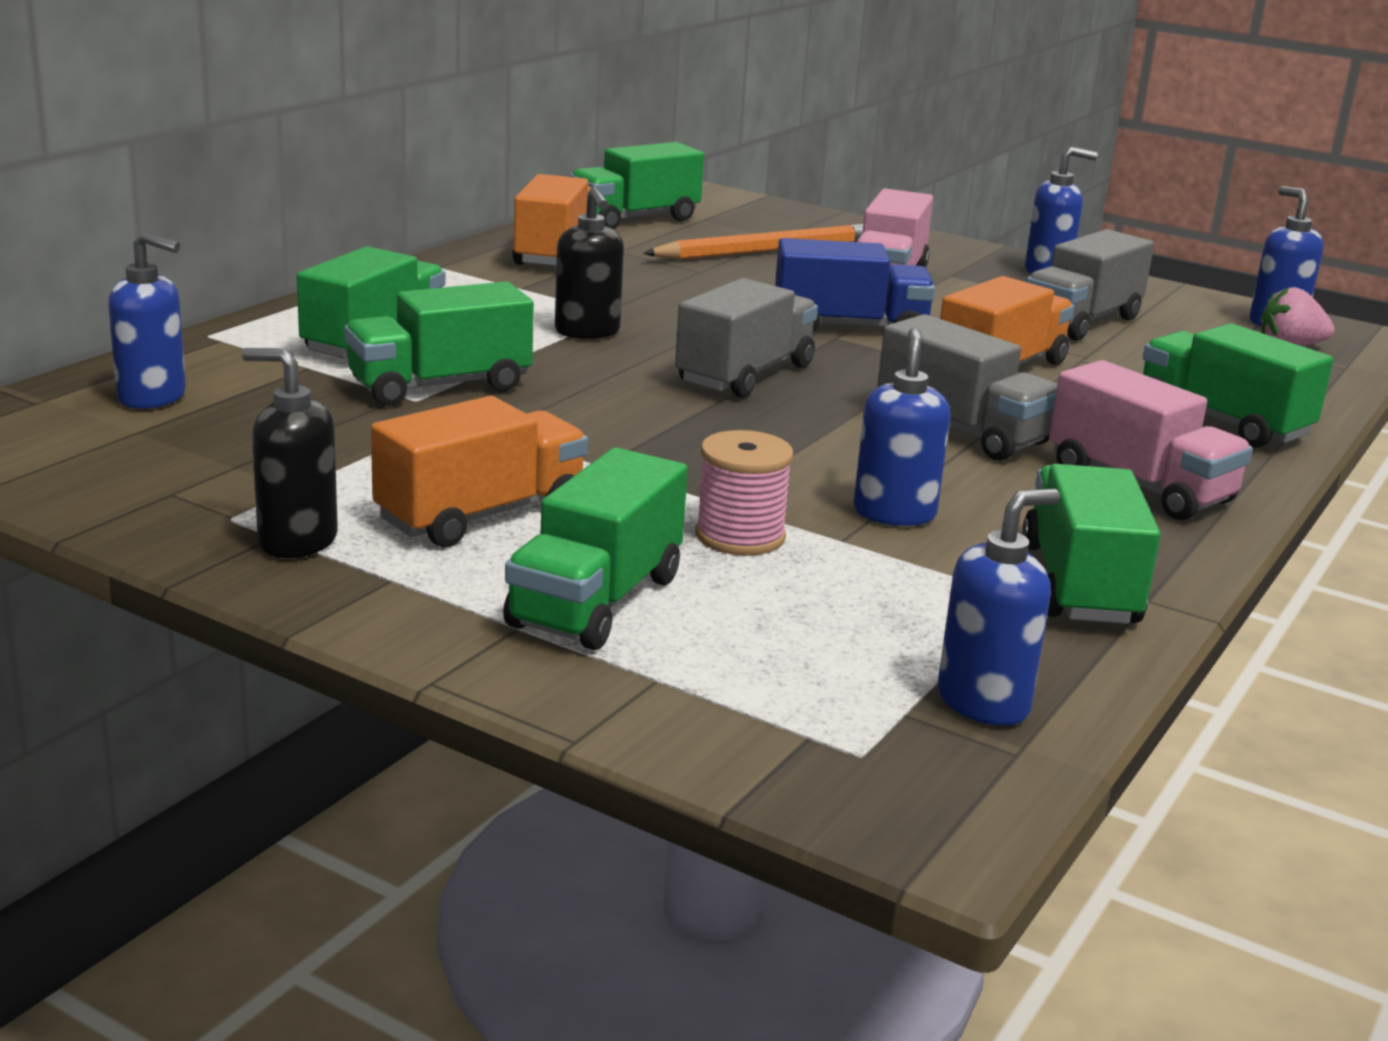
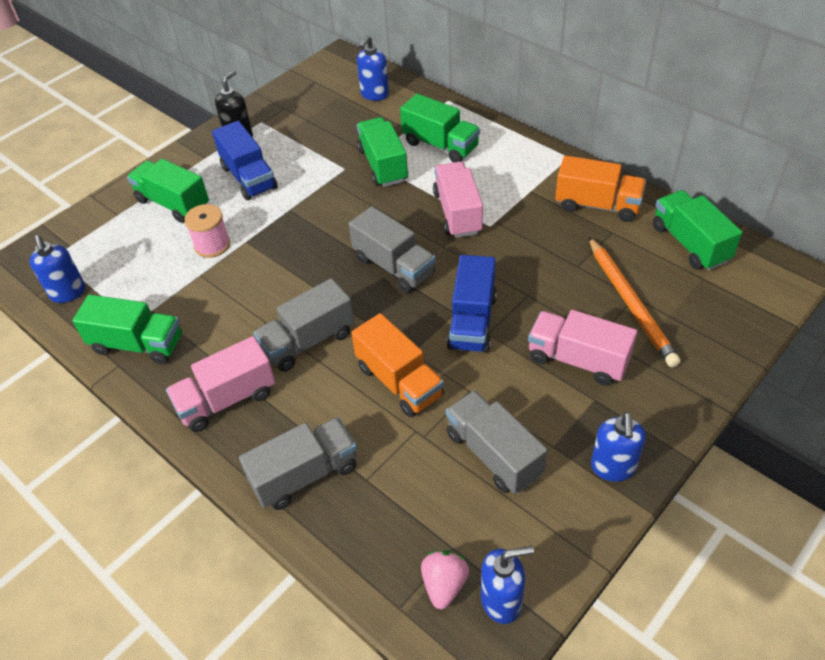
camera: 105 degrees right, 25 degrees up
(481, 515) = (249, 177): orange truck -> blue truck
(587, 332) = (458, 213): black soap dispenser -> pink truck
(894, 513) = (220, 296): blue soap dispenser -> none
(1222, 421) = (305, 475): green truck -> grey truck

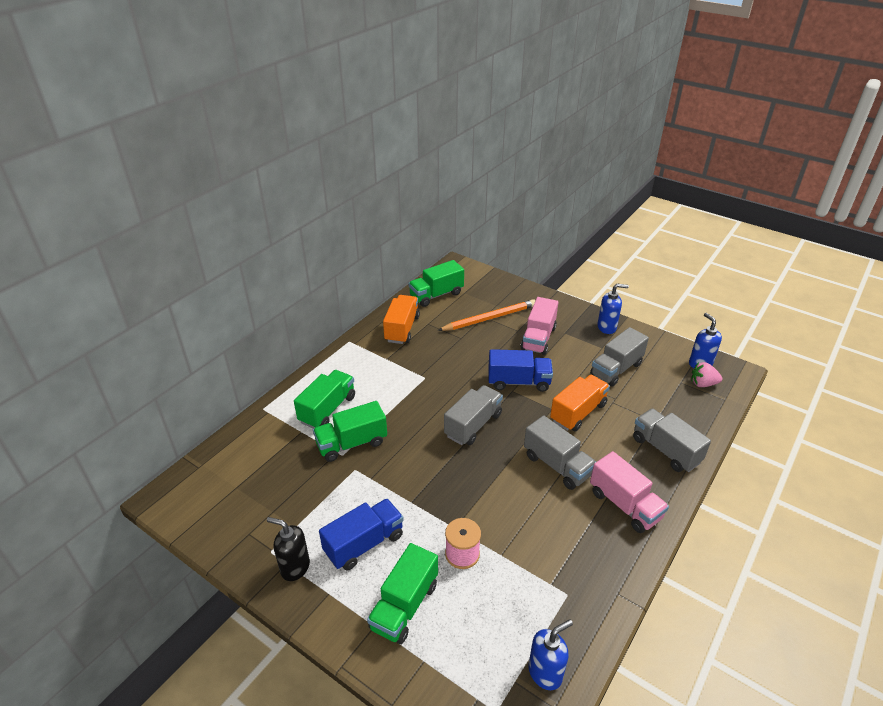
camera: 100 degrees left, 10 degrees down
(138, 344) = (592, 584): green truck -> none
(374, 94) = (242, 461): blue soap dispenser -> none
(458, 213) = (412, 394): pink truck -> none

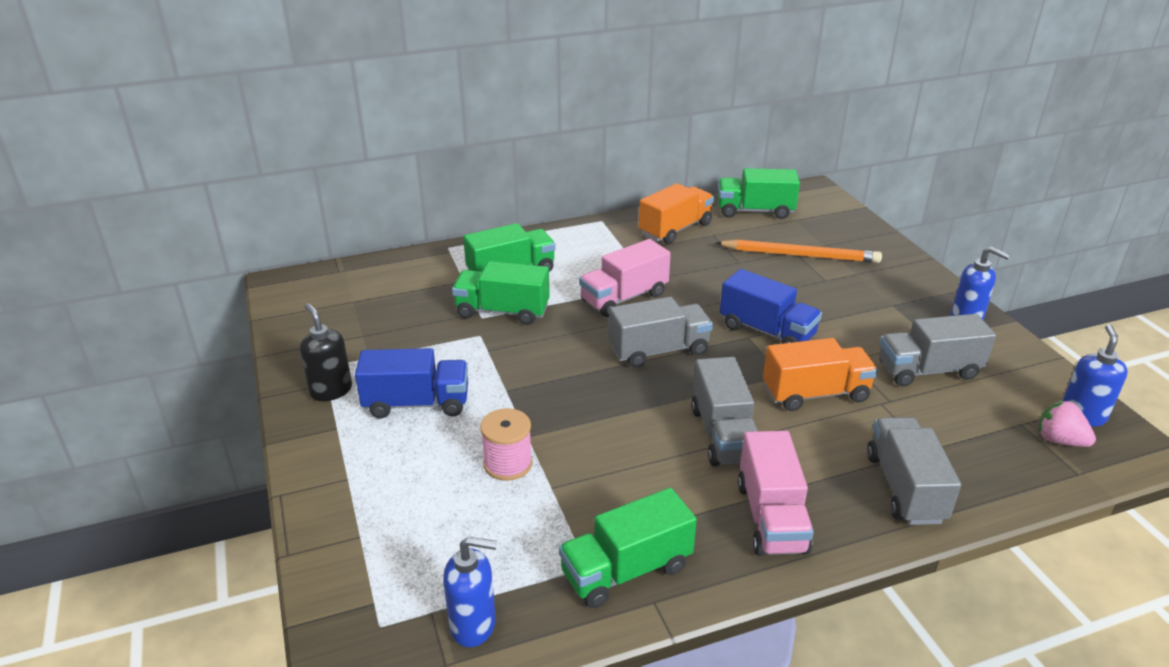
camera: 35 degrees right, 5 degrees down
(404, 606) = (395, 477): green truck -> green truck (626, 570)
(538, 338) = (846, 297): pink truck -> pink truck (624, 298)

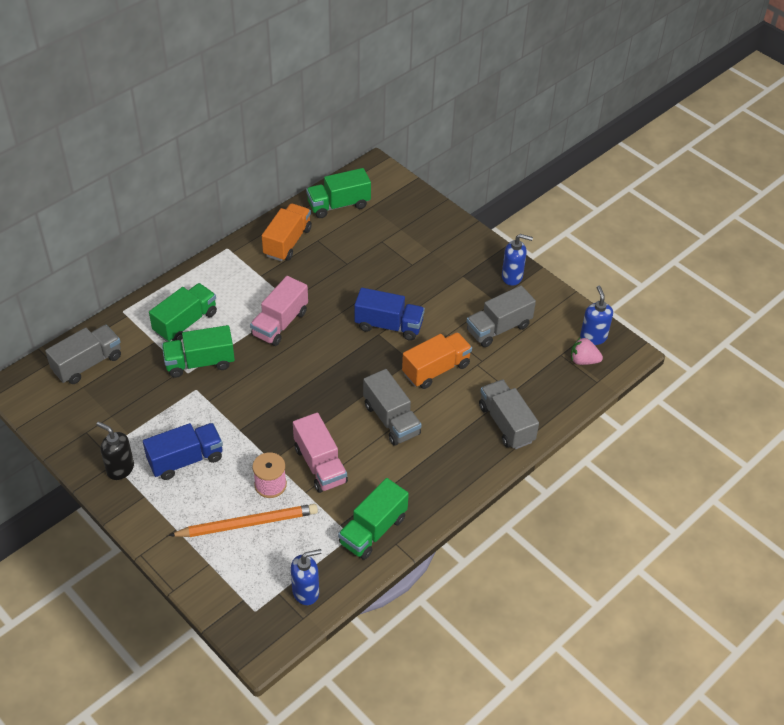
camera: 25 degrees left, 15 degrees up
(659, 350) = (324, 364): grey truck -> grey truck (87, 364)
(771, 517) = (439, 469): pink truck -> pink truck (320, 465)
(800, 255) = (387, 244): orange pencil -> orange pencil (247, 523)

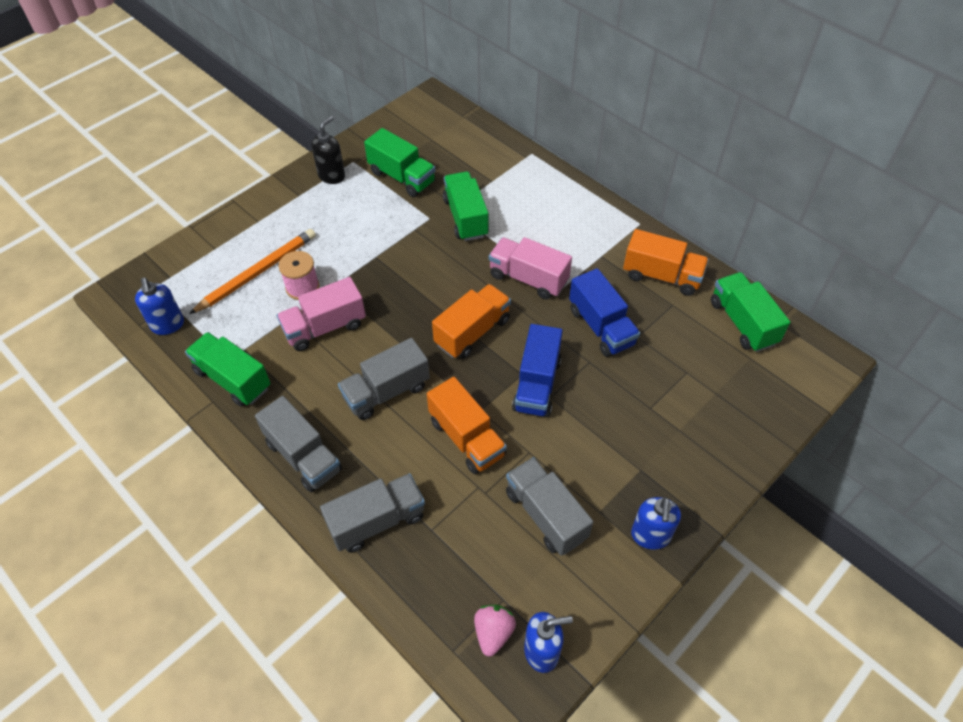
camera: 90 degrees right, 5 degrees up
(87, 364) = (459, 138): grey truck -> grey truck (303, 456)
(185, 322) = (521, 201): green truck -> green truck (402, 177)
(186, 460) = (339, 220): blue truck -> blue truck (601, 327)
(247, 523) = (257, 273): orange pencil -> orange pencil turned 120 degrees counterclockwise
(334, 362) = (472, 332): none -> orange truck

